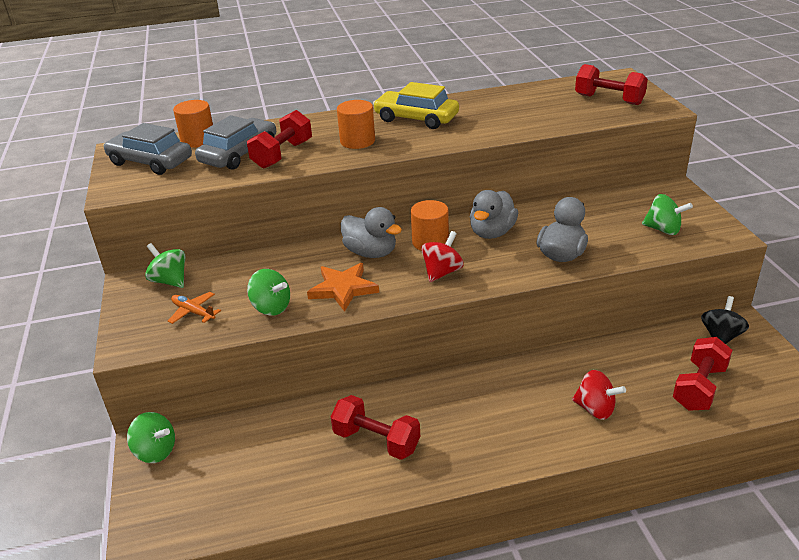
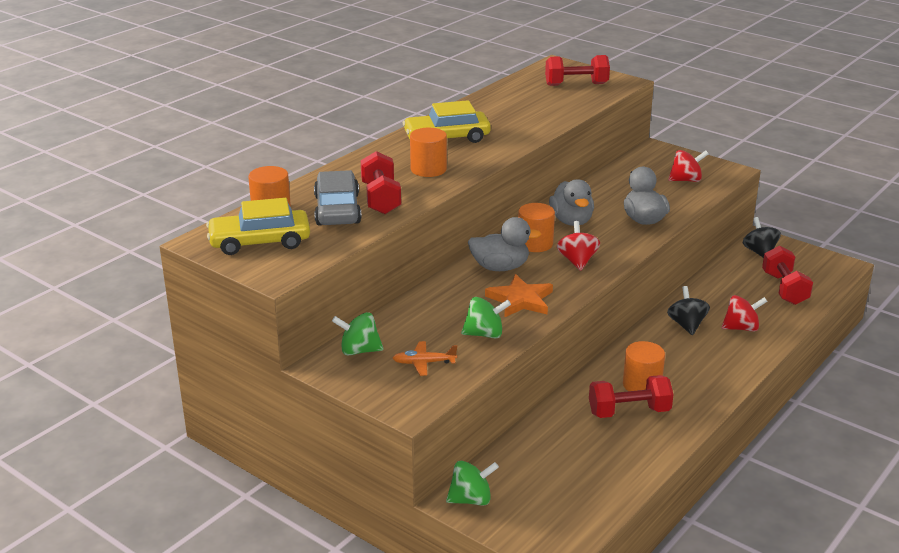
camera: 40 degrees left, 5 degrees down
(150, 162) = (260, 242): grey car -> yellow car
(422, 420) = (642, 385): none -> orange cylinder
(543, 380) = (686, 325): none -> black spinning top
(663, 230) = (686, 180): green spinning top -> red spinning top

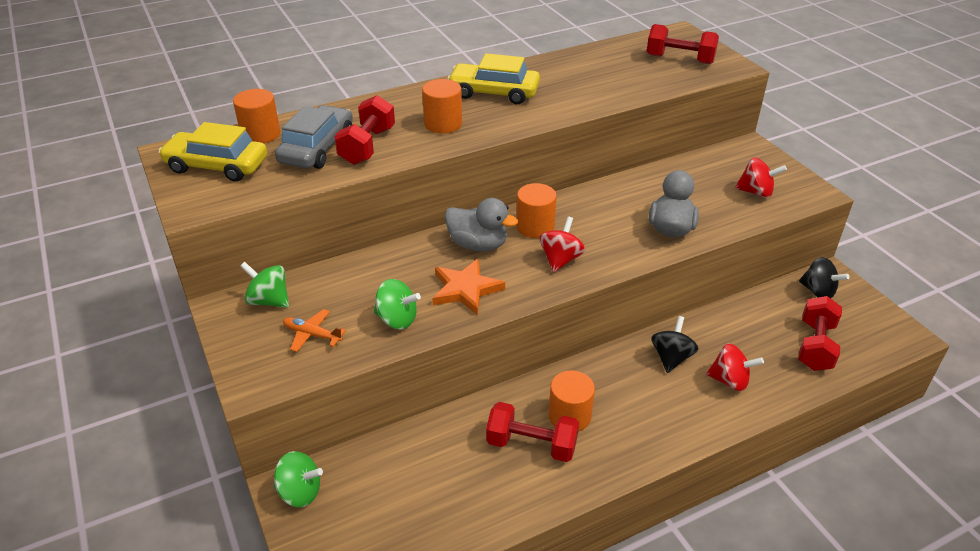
camera: 25 degrees right, 10 degrees up
(571, 221) = (593, 210): grey duck -> none
(759, 252) = (818, 292): black spinning top -> black spinning top turned 120 degrees clockwise

